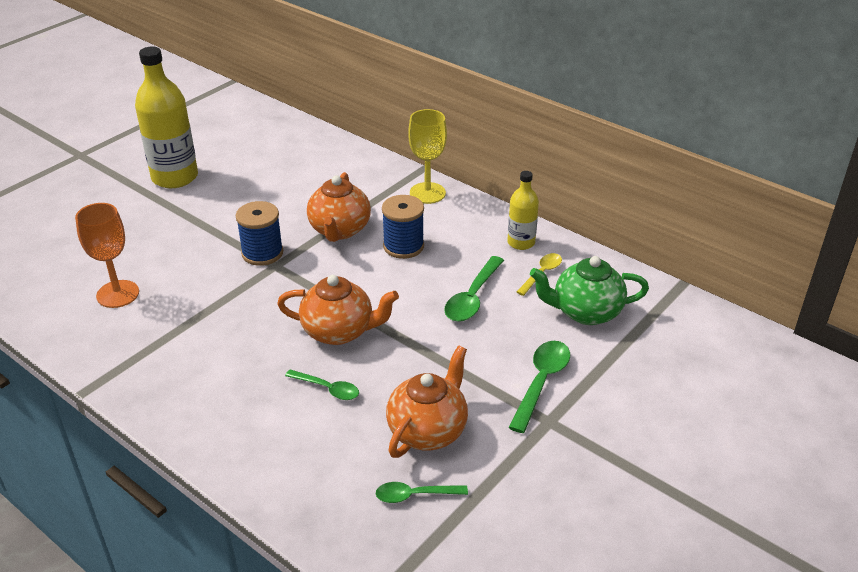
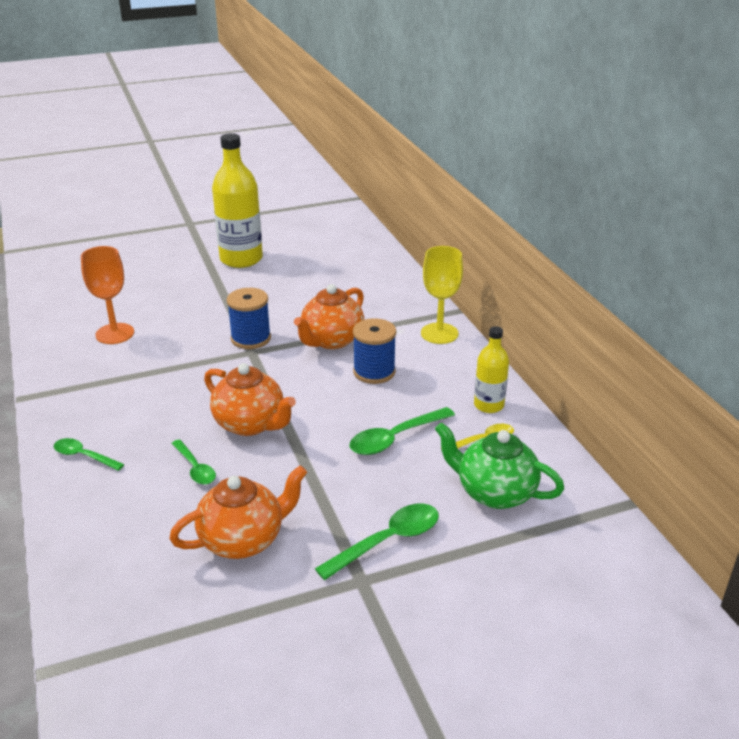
camera: 30 degrees right, 5 degrees down
(415, 495) = (178, 592): green spoon -> green spoon (84, 456)

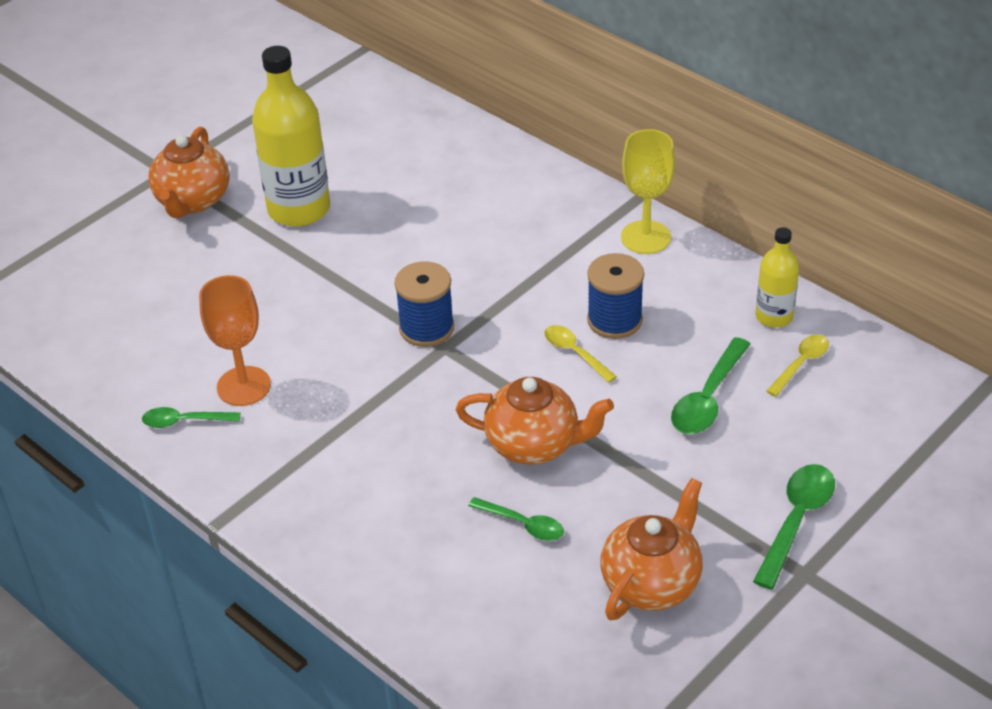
camera: 25 degrees left, 10 degrees up
(84, 456) = (380, 563): green spoon -> green spoon (185, 421)
(330, 381) = (575, 353): none -> yellow spoon
(331, 340) = (527, 294): orange teapot -> orange teapot (193, 201)
(494, 492) = (858, 422): green teapot -> none

